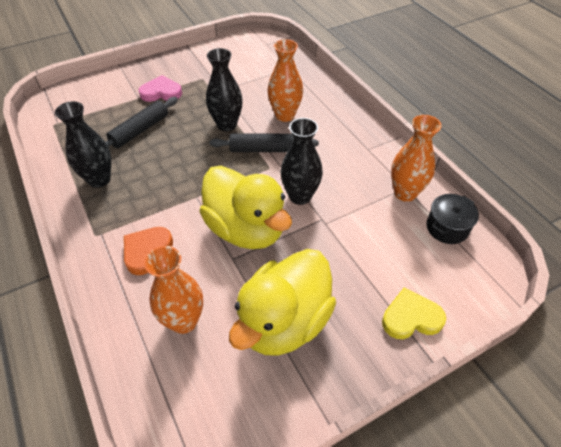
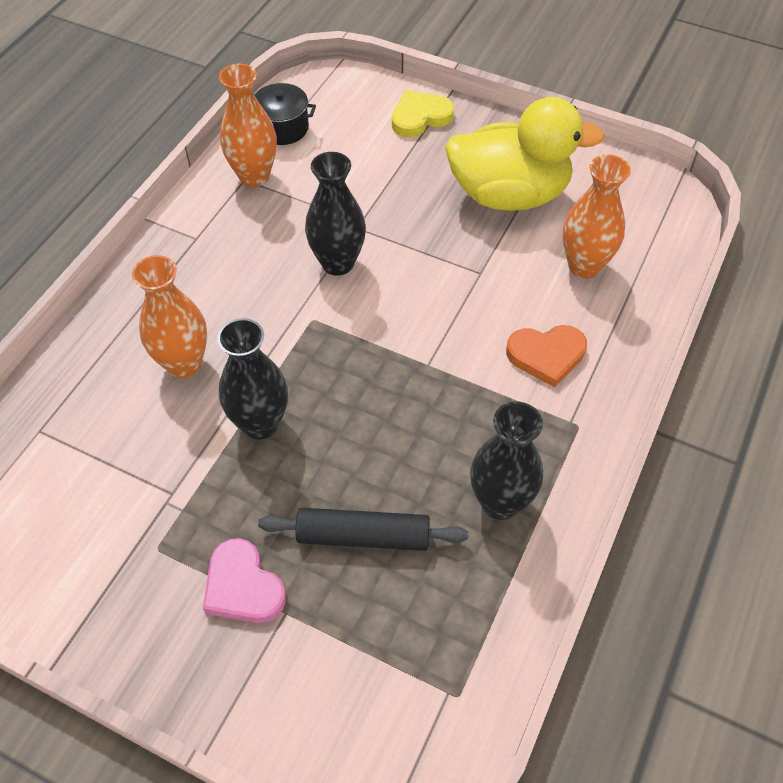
camera: 125 degrees left, 5 degrees up
(246, 229) = (431, 284): yellow duck -> none
(264, 149) = (281, 345): black rolling pin -> none
(411, 317) = (420, 117): yellow heart -> yellow heart turned 105 degrees clockwise

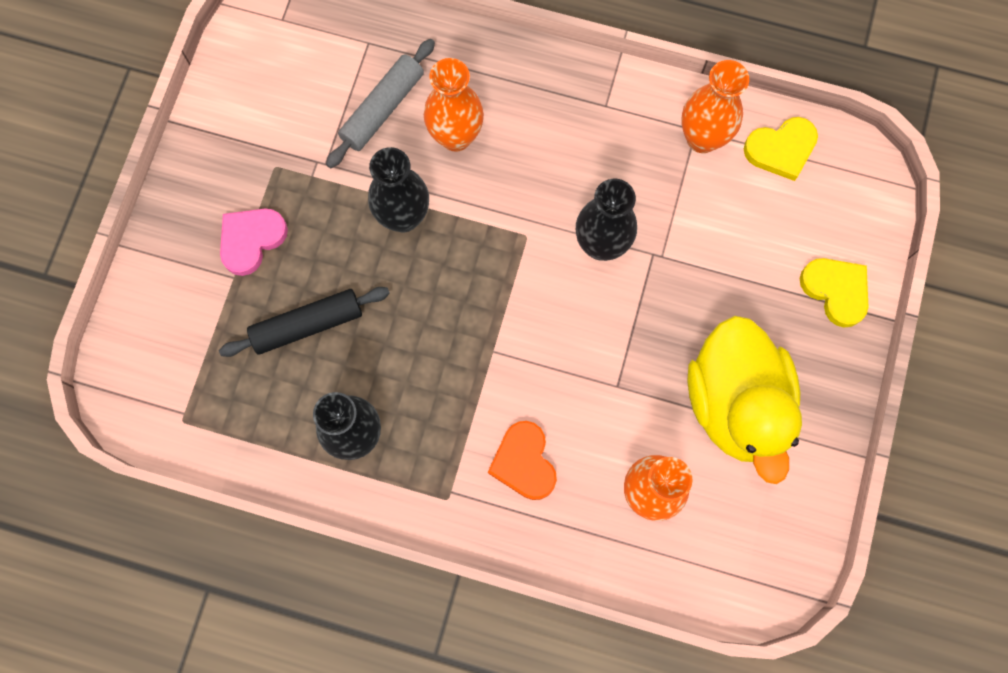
camera: 80 degrees right, 20 degrees up
(126, 427) = (382, 109): none -> grey rolling pin
(283, 128) = (781, 149): black pot -> yellow heart
(363, 536) = (307, 325): black rolling pin -> black rolling pin turned 75 degrees clockwise

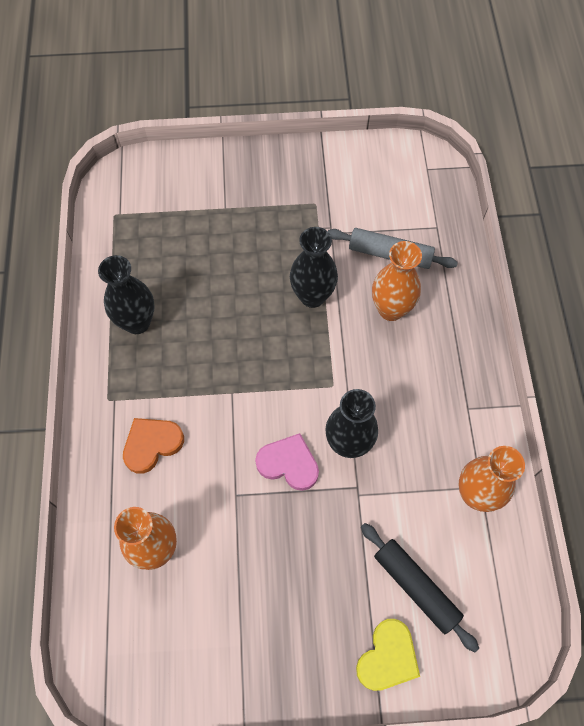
camera: 70 degrees right, 10 degrees down
(251, 240) = (256, 209): pink heart -> pink heart (288, 463)
(307, 325) = (207, 264): black rolling pin -> black rolling pin (416, 587)
(735, 403) = (254, 597): yellow duck -> none
(781, 149) = (497, 566): yellow heart -> none

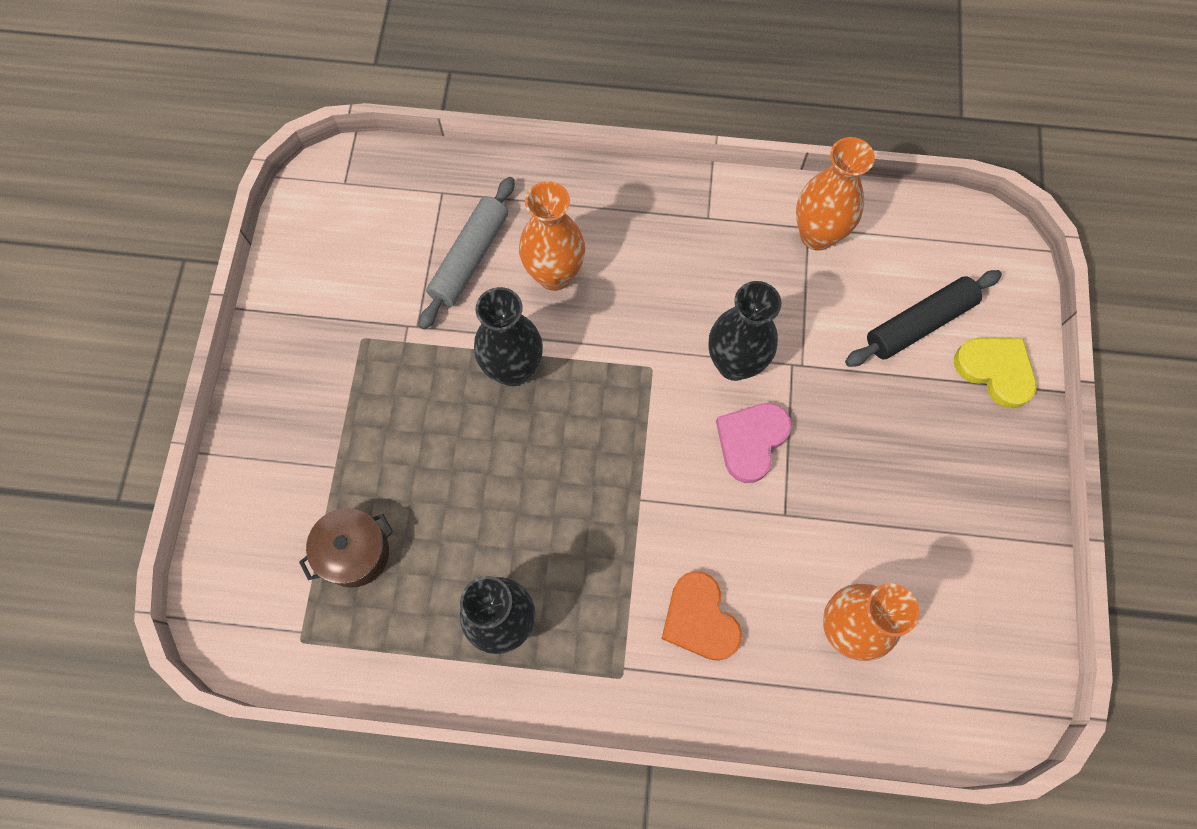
camera: 80 degrees left, 5 degrees up
(171, 231) = (355, 553): none -> brown pot

